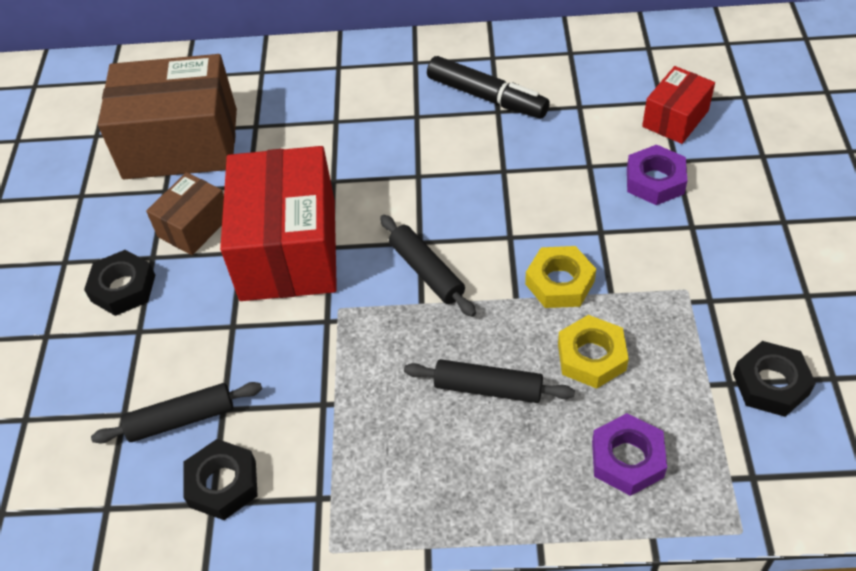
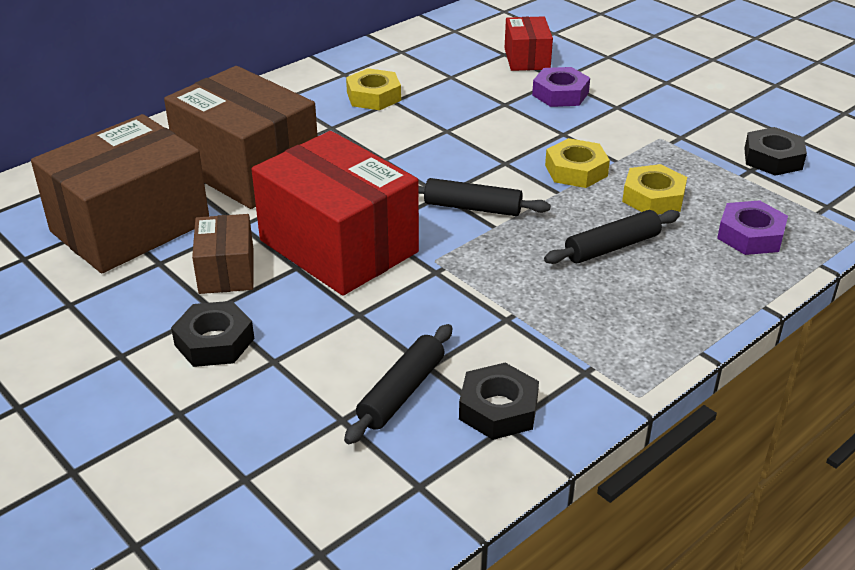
camera: 45 degrees left, 15 degrees down
(310, 129) = (247, 169): none -> brown box
(487, 97) = (373, 96): black marker -> yellow nut

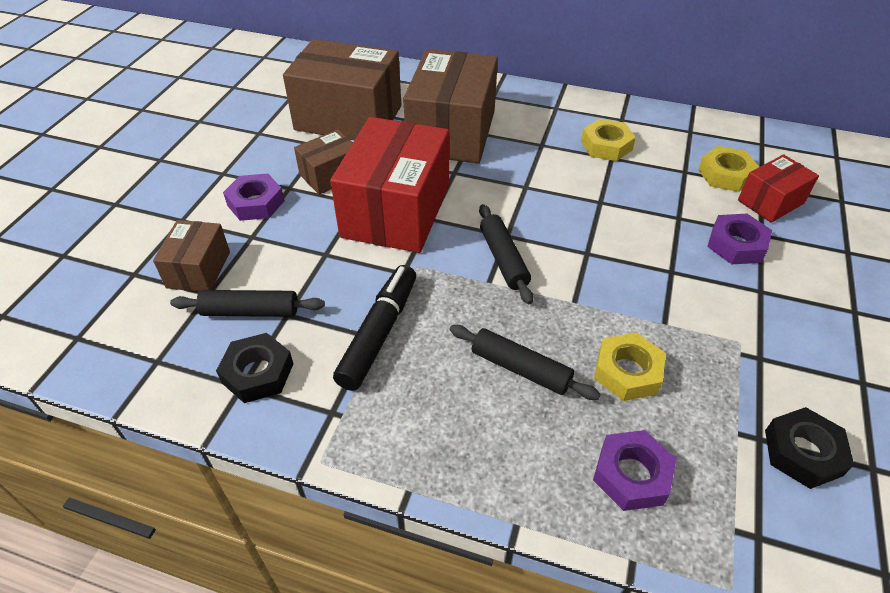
camera: 60 degrees right, 10 degrees up
(214, 342) = (256, 203): black nut -> purple nut
(292, 417) = (199, 269): none -> brown box
(507, 312) = (379, 333): none -> black marker
(576, 170) = (619, 301): yellow nut -> yellow nut (725, 174)

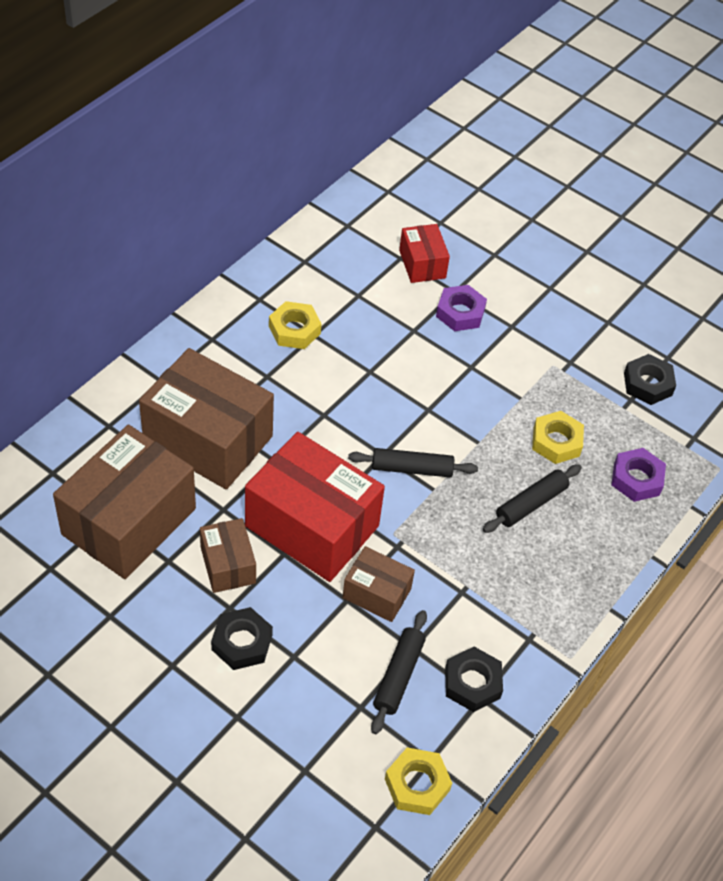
camera: 75 degrees left, 5 degrees up
(199, 269) = (324, 710): brown box -> brown box (376, 593)
(256, 203) = (242, 642): purple nut -> black nut
(379, 333) = (461, 584): black marker -> none
(725, 174) = (376, 272): yellow nut -> yellow nut (417, 784)

